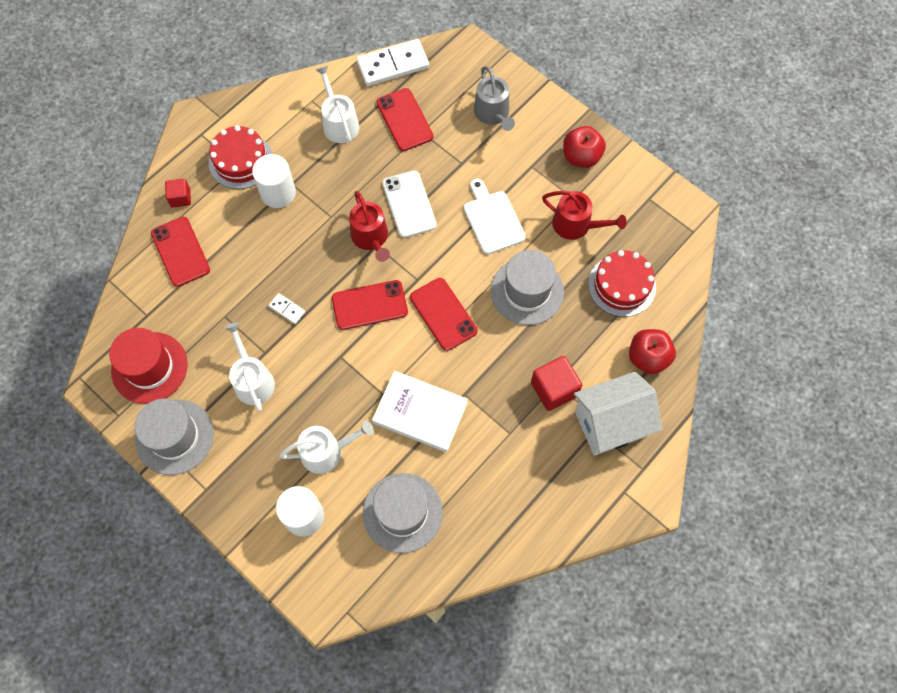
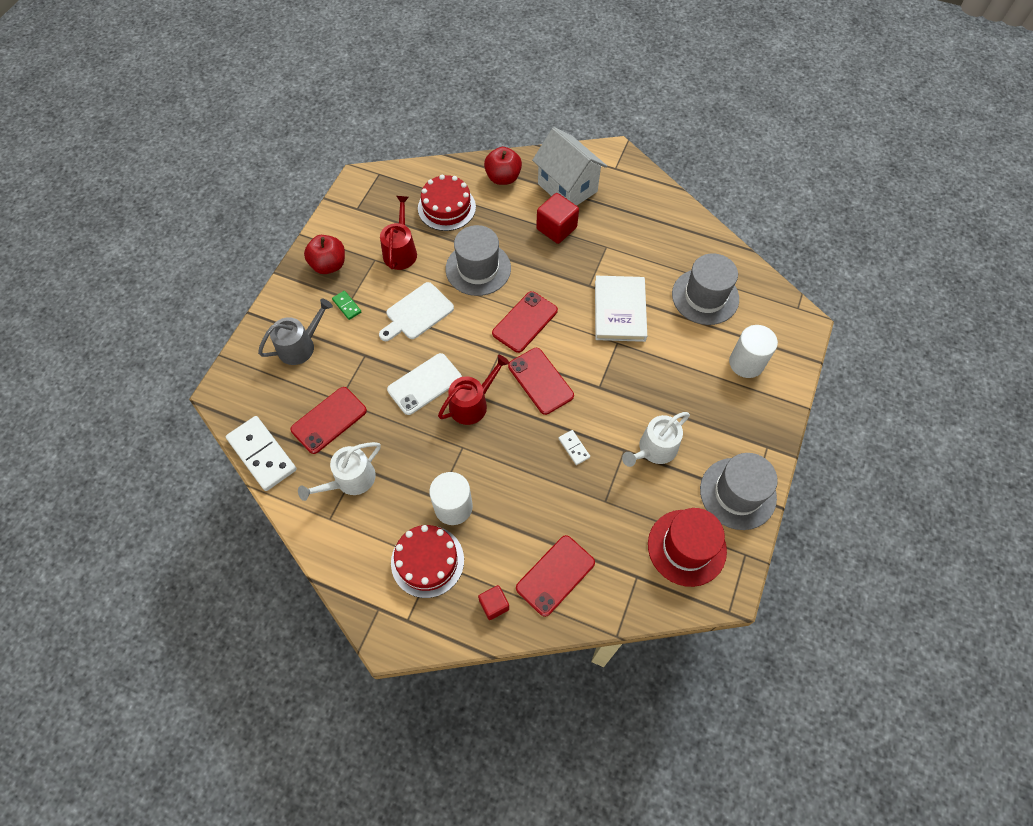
camera: 110 degrees left, 5 degrees down
(287, 309) = (574, 448): white domino -> white domino turned 45 degrees counterclockwise
(327, 451) = (686, 366): white watering can -> none
(524, 161) = (347, 306): none -> green domino

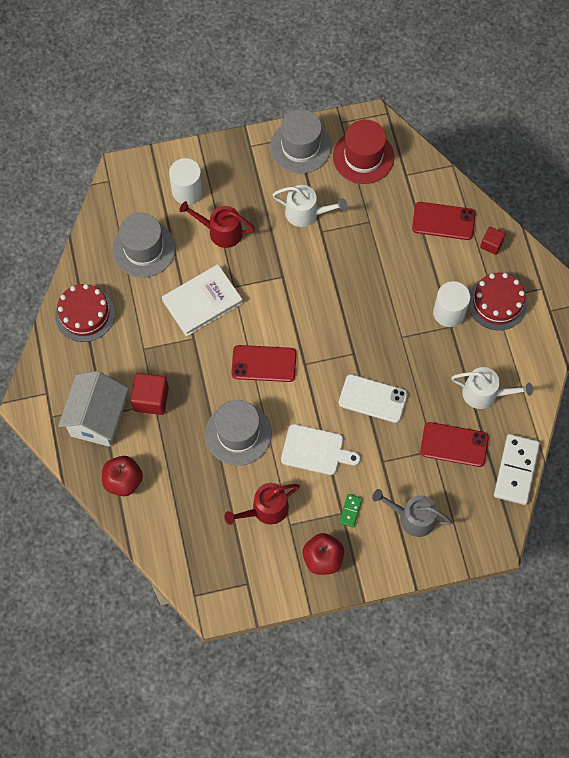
camera: 125 degrees left, 5 degrees up
(446, 207) = (191, 505): red cake -> red cake (85, 314)
(472, 404) = (363, 354): red watering can -> red watering can (221, 231)
(540, 381) = (308, 319): red phone -> none
(574, 448) = (345, 264): white domino -> none

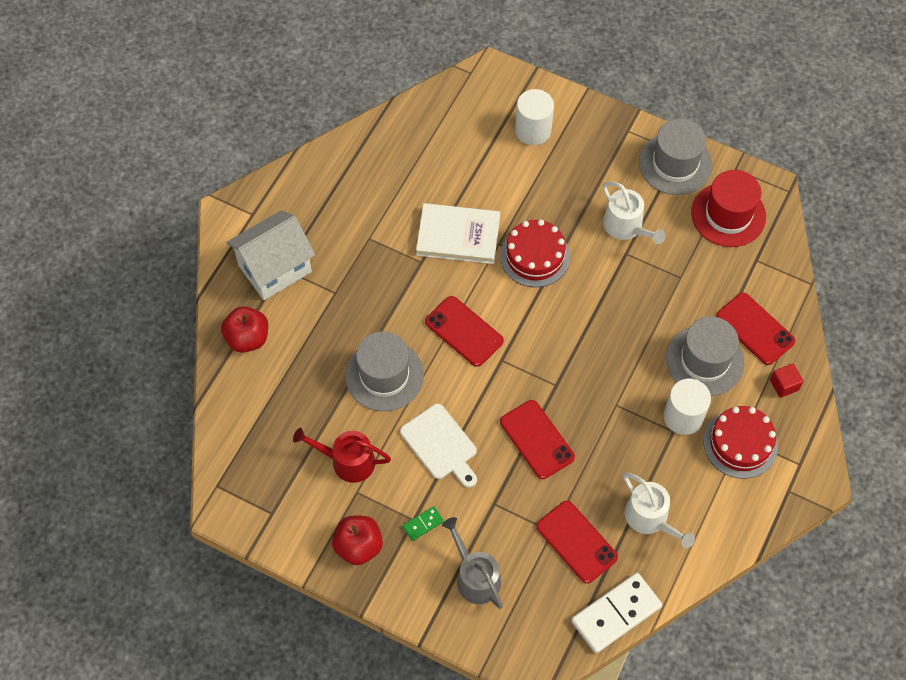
camera: 40 degrees right, 5 degrees down
(85, 314) = (345, 171): red cake -> red cake (535, 256)
(144, 249) = (448, 153): grey hat -> grey hat (704, 360)
(151, 399) = (335, 286): red cube -> none
(221, 231) = (531, 187): red watering can -> none
(373, 398) = (537, 439): white phone -> red phone

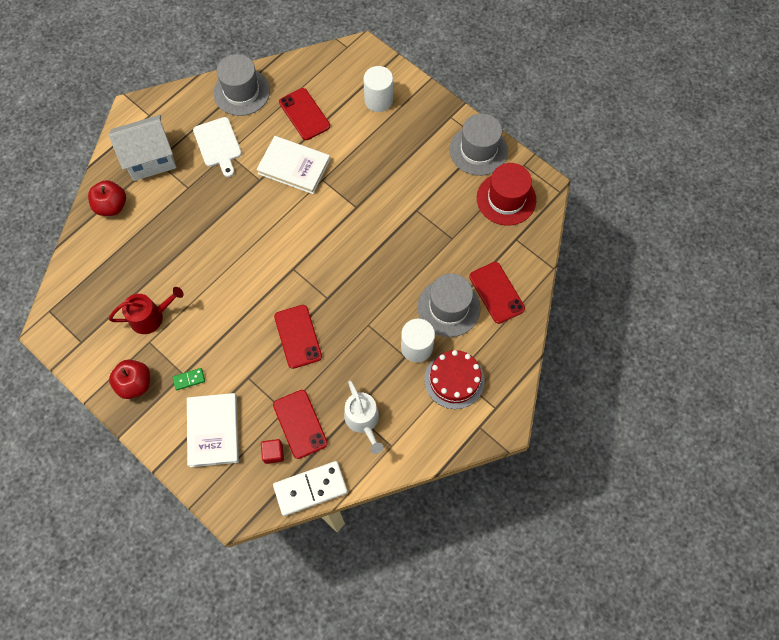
camera: 15 degrees right, 5 degrees up
(347, 461) = (151, 317): red watering can -> red watering can turned 135 degrees clockwise
(384, 375) = (201, 258): grey hat -> grey hat (241, 92)
(440, 445) = (224, 322): white cutting board -> white cutting board (218, 145)
(464, 331) = (272, 240): red phone -> red phone (304, 114)
(475, 577) = (213, 430): grey watering can -> white book
(535, 256) = (346, 195): red cake -> none
(626, 227) = (424, 189): white watering can -> none
(784, 385) = (504, 342): red cube -> red cube (273, 453)

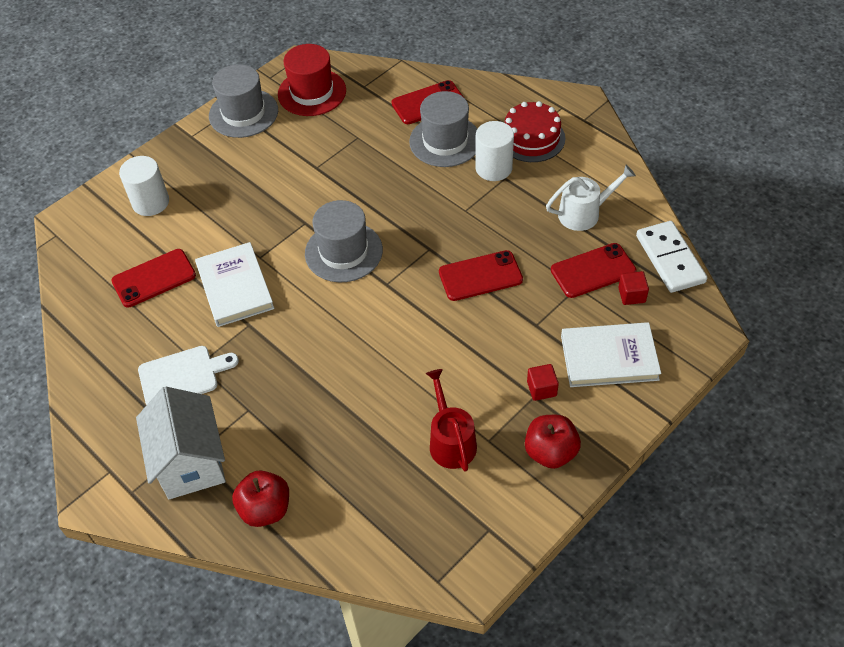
camera: 85 degrees left, 15 degrees down
(189, 379) = (541, 389): green domino -> red cube
(241, 92) = (98, 352): grey hat -> grey hat (343, 252)
(294, 167) = (235, 287): white book -> white book turned 45 degrees counterclockwise

